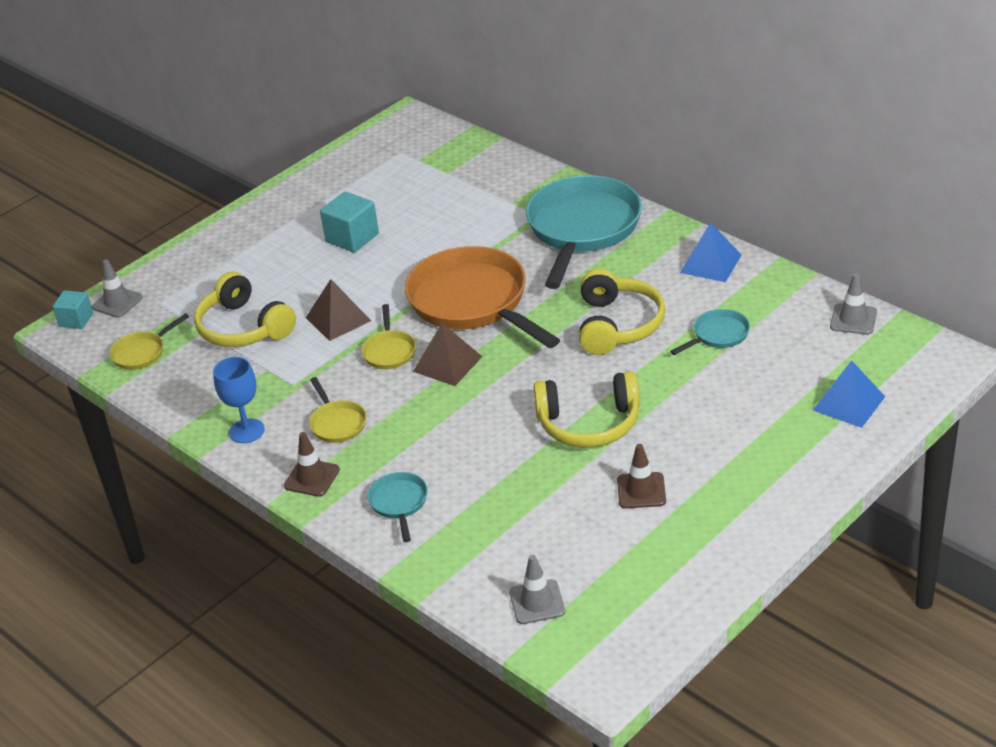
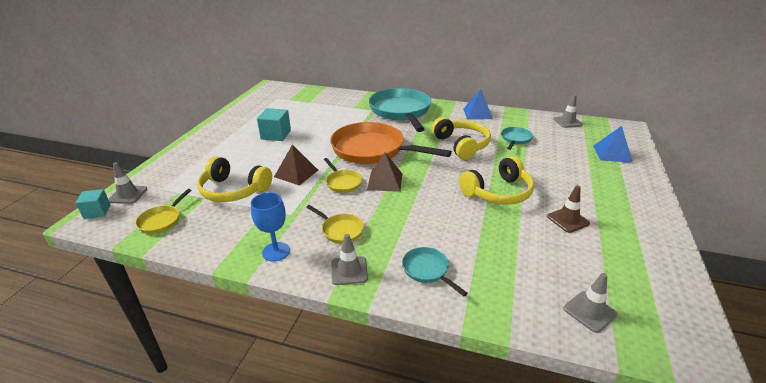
camera: 30 degrees left, 5 degrees down
(312, 478) = (349, 271): brown traffic cone -> grey traffic cone

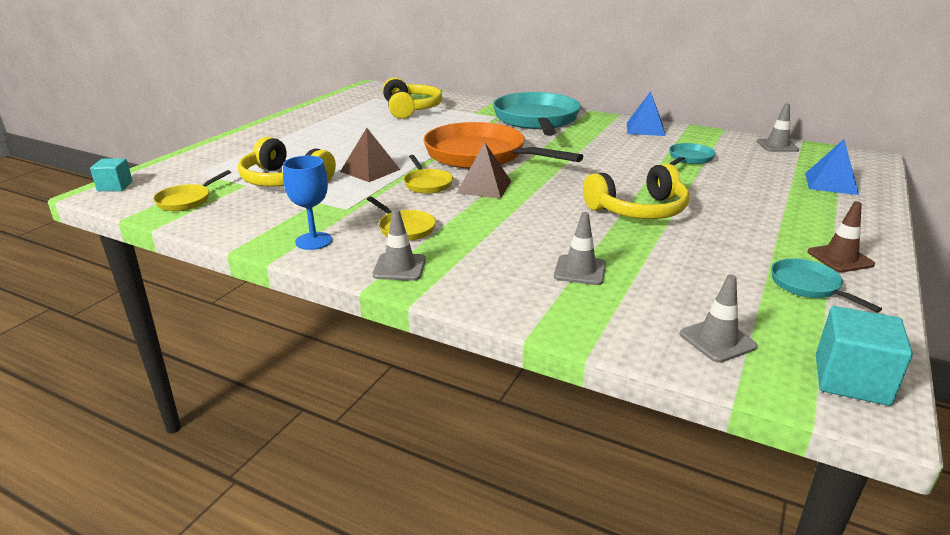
camera: 10 degrees right, 5 degrees down
(128, 195) = (156, 174): grey traffic cone -> grey traffic cone (580, 270)
(276, 135) = (359, 132): turquoise cube -> turquoise cube (851, 380)
(427, 270) = (504, 277): turquoise pan -> turquoise pan (808, 286)
(461, 145) = (607, 159): yellow headphones -> yellow headphones (411, 109)
(568, 220) = (729, 246): brown traffic cone -> brown traffic cone (840, 258)

